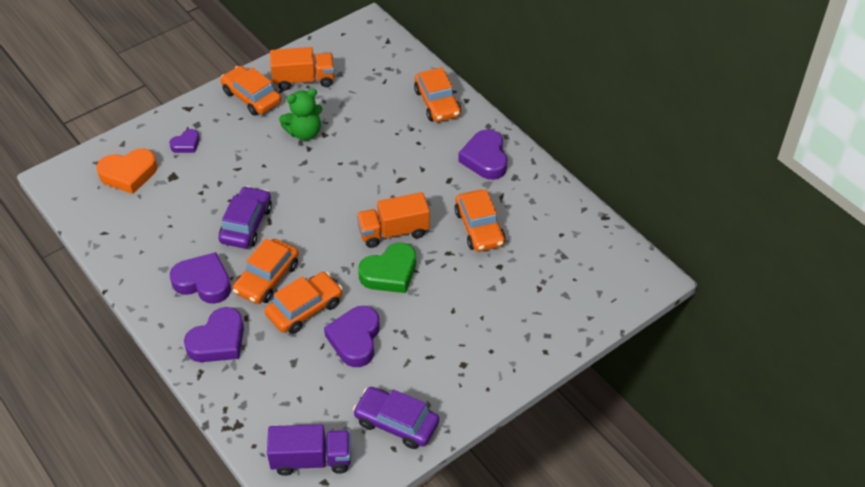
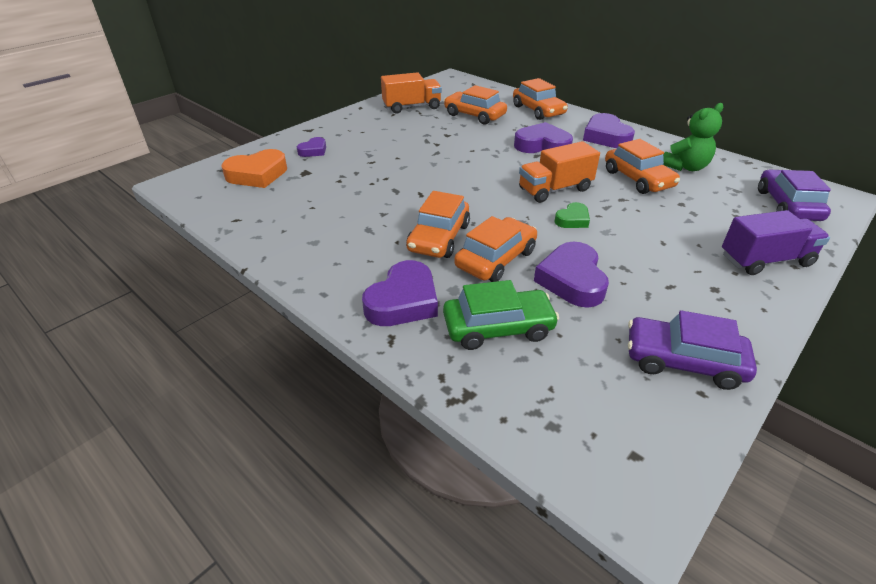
camera: 10 degrees left, 10 degrees down
(203, 282) = (365, 249): purple heart -> purple heart (542, 145)
(246, 224) = (397, 198): purple car -> purple car (787, 205)
(251, 97) = (368, 119): orange car -> orange car (474, 115)
(279, 375) = (498, 327): none -> green car
(304, 132) = (427, 135): green teddy bear -> green teddy bear (685, 167)
(311, 459) = (597, 425): purple truck -> purple truck (765, 260)
(390, 273) = (572, 220): green heart -> green heart, size x0.56

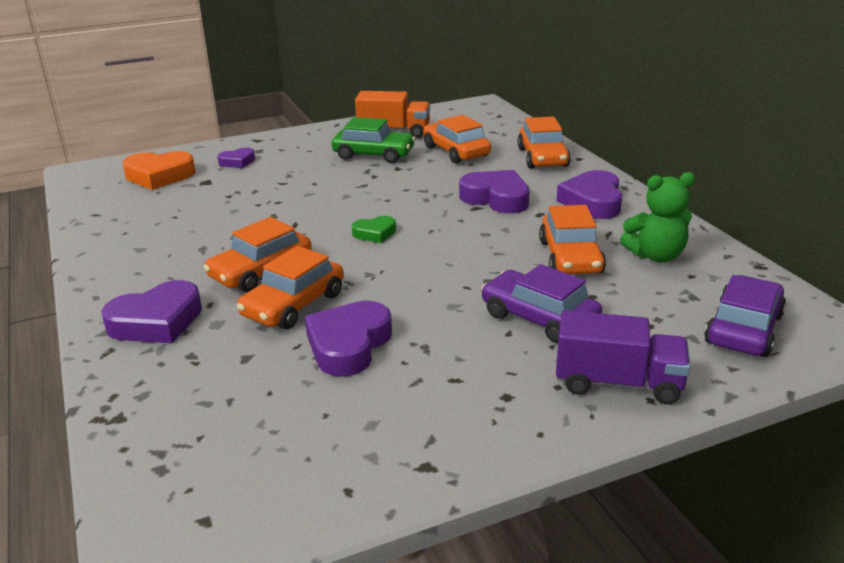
camera: 25 degrees right, 10 degrees down
(496, 259) = (293, 305): orange car -> orange car turned 150 degrees clockwise
(498, 327) = (216, 369): green car -> green car (374, 154)
(555, 189) = (449, 249): orange truck -> none
(572, 220) = (429, 285): green heart -> green heart (375, 233)
(683, 361) = (368, 455): purple car -> purple car (539, 318)

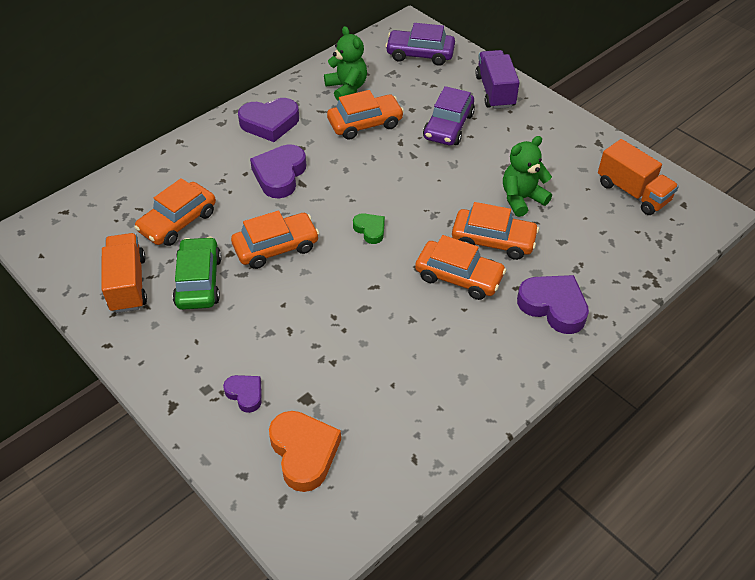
camera: 110 degrees left, 20 degrees up
(280, 463) = (632, 192): none -> orange truck
(348, 345) = (522, 199): purple heart -> green teddy bear
(542, 157) = (182, 162): orange car -> orange car (276, 247)

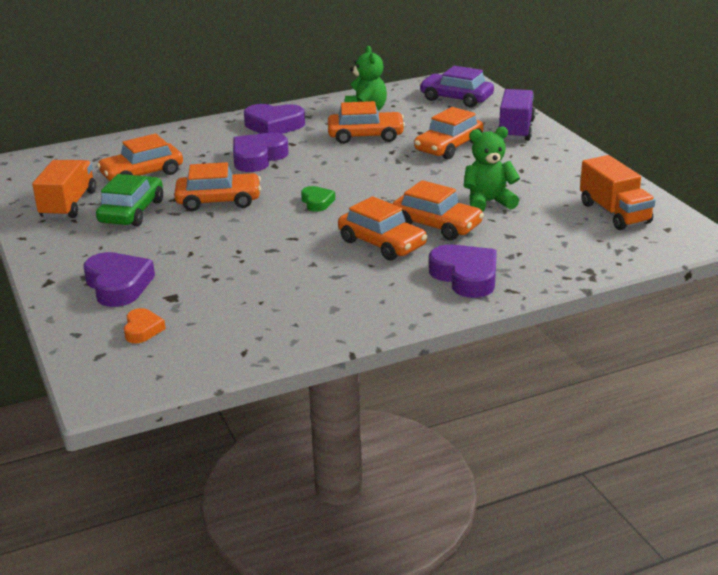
camera: 20 degrees right, 20 degrees down
(245, 394) = (118, 285): purple heart -> purple heart, size x1.79
(304, 453) = (142, 330): orange heart -> orange heart, size x0.56
(448, 126) = (449, 147): purple car -> orange car

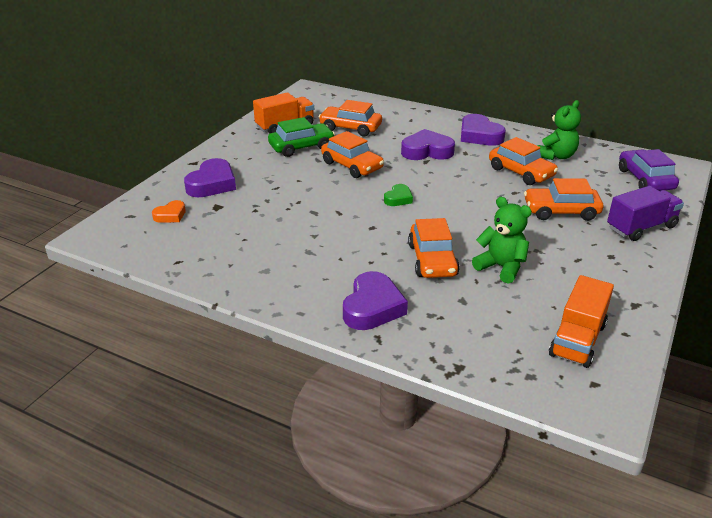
camera: 50 degrees right, 5 degrees up
(382, 243) = (375, 249): orange car -> none

